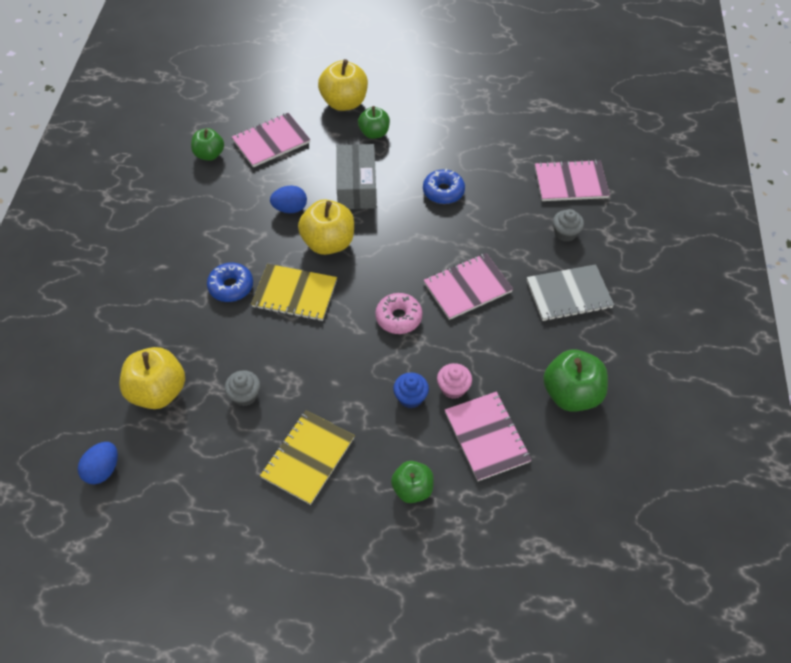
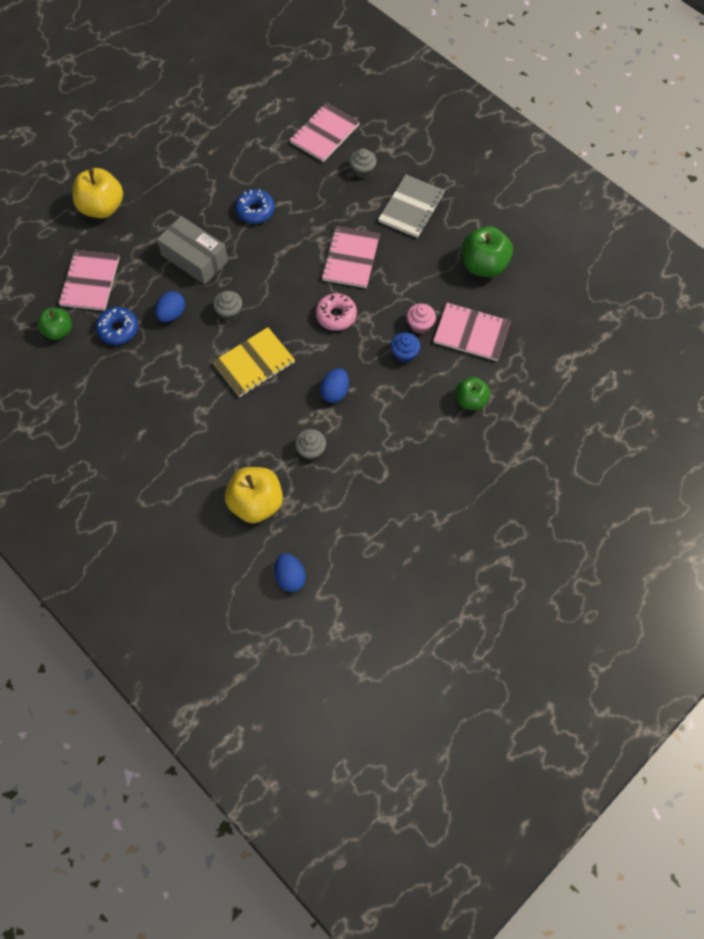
camera: 50 degrees left, 10 degrees up
(231, 287) = (207, 399): blue donut -> blue donut (118, 329)
(308, 458) = (395, 444): yellow notebook -> none
(320, 371) = (335, 392): none -> blue egg
(328, 243) = (229, 312): yellow apple -> grey cupcake
(374, 133) = (155, 211): green apple -> none

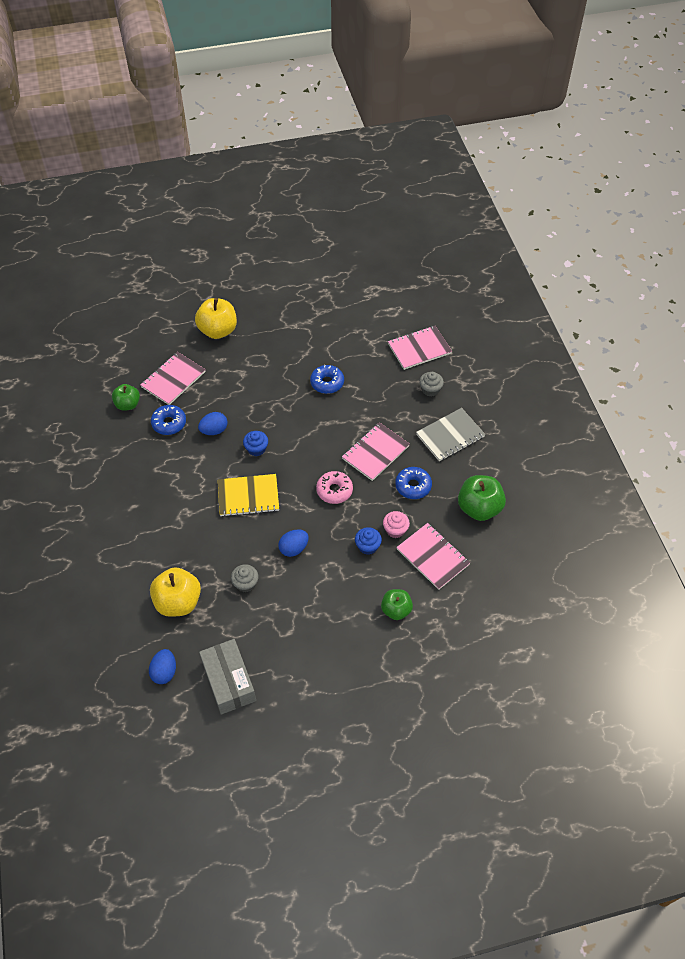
camera: 30 degrees right, 10 degrees down
(195, 258) = (258, 397): grey box -> grey box (229, 681)
(229, 312) = (256, 449): grey cupcake -> blue cupcake
(408, 274) = (413, 486): none -> blue donut

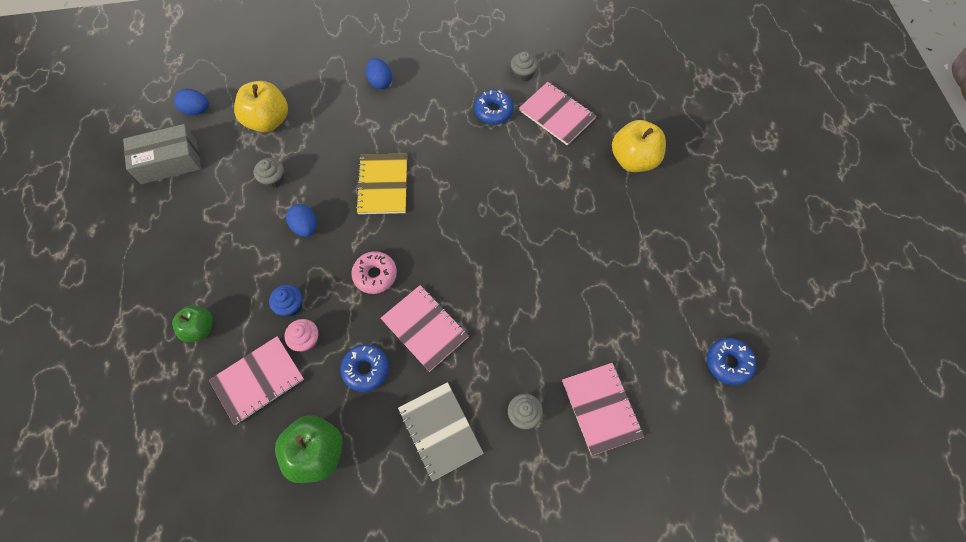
camera: 95 degrees right, 10 degrees up
(128, 404) = (523, 74): green apple -> grey cupcake
(214, 430) = (479, 153): blue egg -> blue egg (380, 82)
(256, 449) = (447, 195): blue cupcake -> none
(327, 383) = (543, 279): blue donut -> blue donut (728, 363)

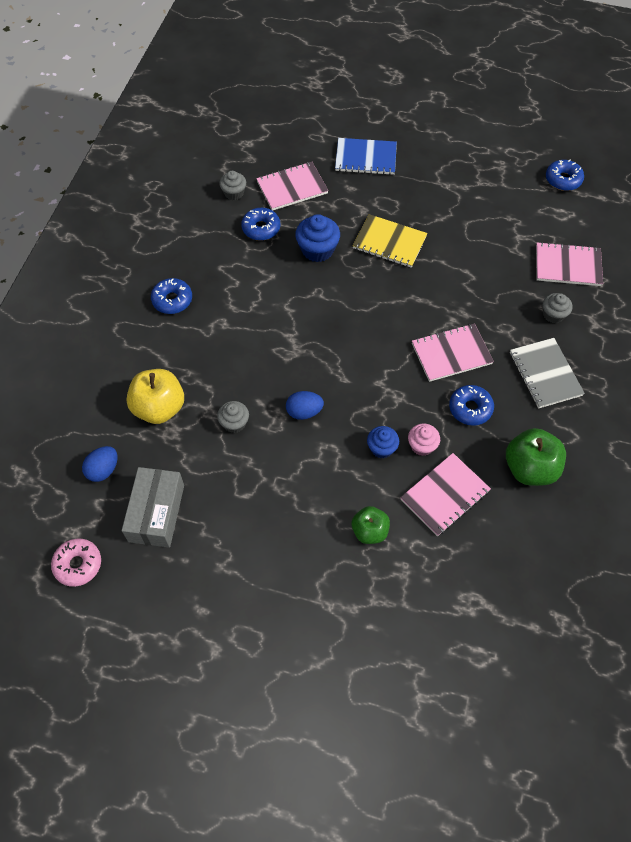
camera: 65 degrees left, 5 degrees down
(258, 380) = (444, 495): pink notebook -> pink notebook turned 60 degrees clockwise
(375, 275) = (383, 373): pink donut -> pink donut (78, 564)
(380, 82) = (172, 300): blue egg -> blue donut
(383, 185) = (292, 336): yellow notebook -> yellow notebook (389, 242)
(440, 431) = (545, 374): grey notebook -> grey notebook turned 75 degrees clockwise
(493, 165) = (317, 250): none -> blue cupcake
(633, 159) = (365, 158): yellow apple -> blue notebook

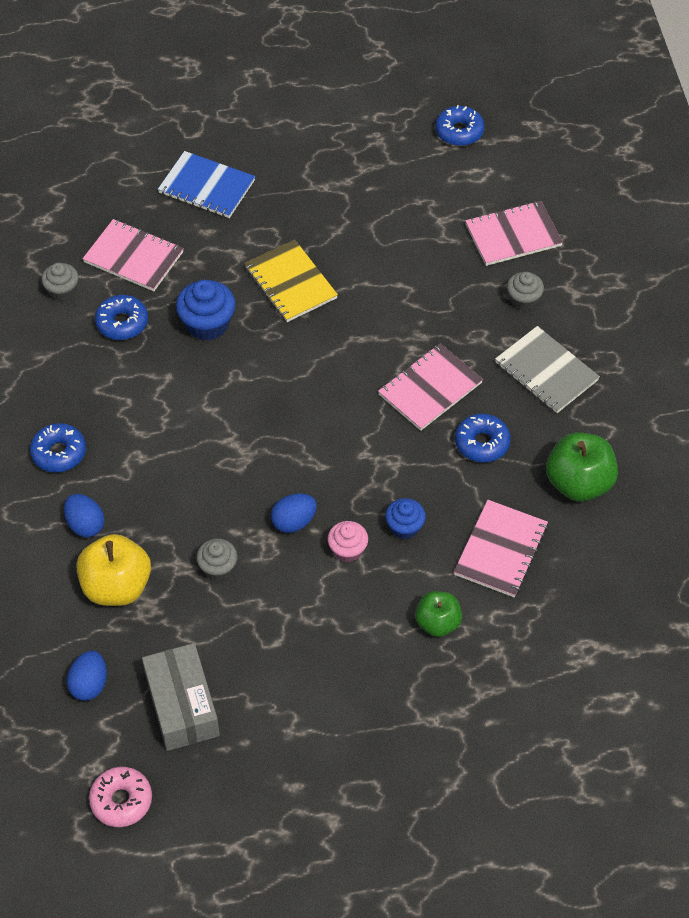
camera: 25 degrees left, 5 degrees down
(162, 356) = (85, 525): none -> blue egg
(292, 188) = (133, 257): pink notebook -> pink notebook turned 75 degrees clockwise
(365, 158) = (207, 187): blue notebook -> blue notebook turned 45 degrees clockwise
(389, 242) = (291, 283): yellow notebook -> yellow notebook turned 60 degrees clockwise
(422, 445) = (448, 506): pink cupcake -> pink cupcake (347, 550)

